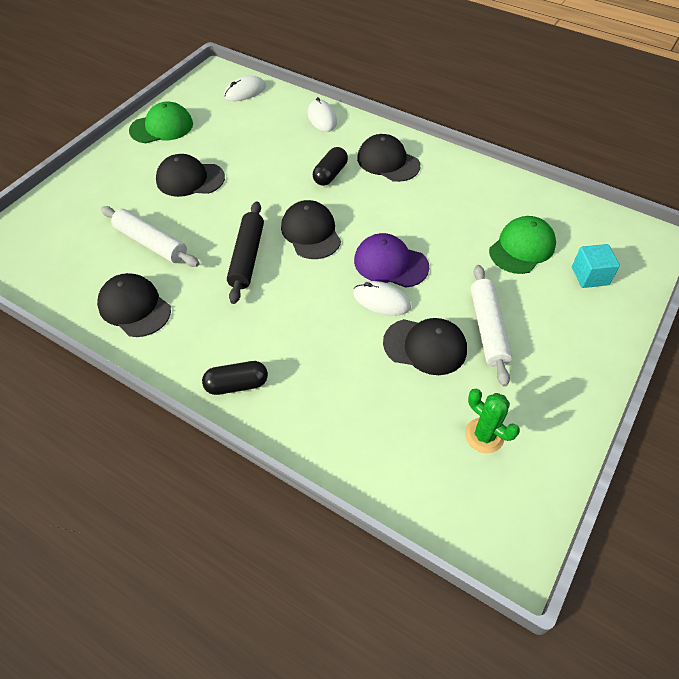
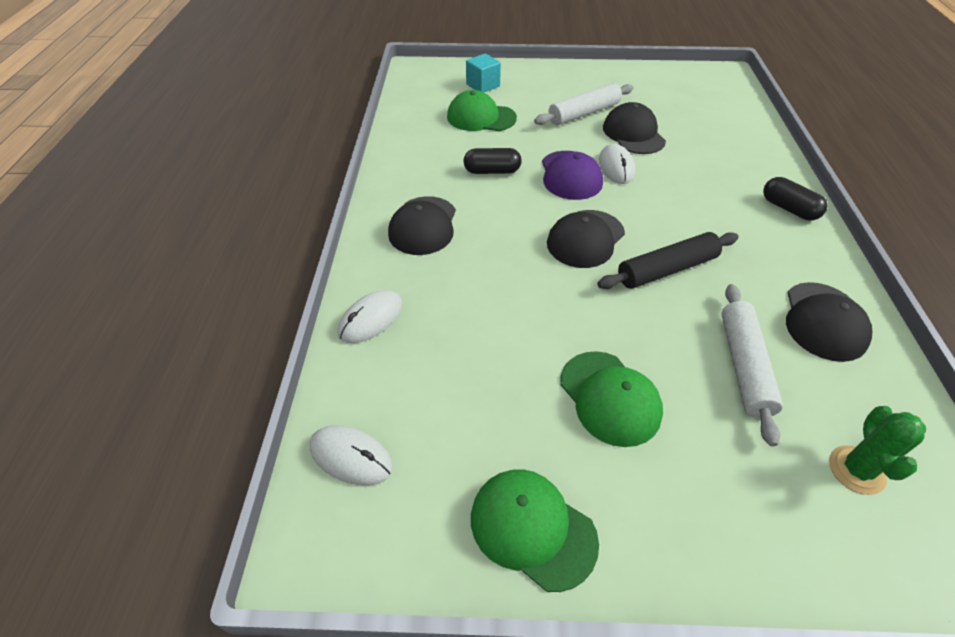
camera: 120 degrees left, 5 degrees down
(190, 179) = (610, 398): black cap -> green cap
(330, 174) = (482, 262): black capsule -> black capsule (492, 171)
(484, 435) = (670, 95): green cactus -> green cactus (856, 470)

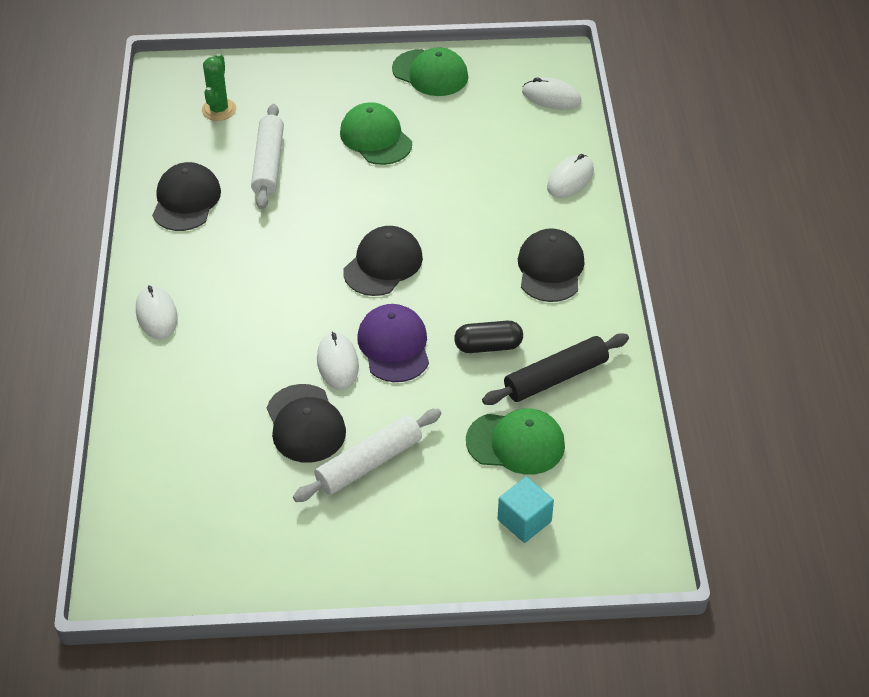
camera: 175 degrees right, 0 degrees up
(667, 269) = (308, 237): black rolling pin -> black rolling pin (555, 377)
(788, 209) = (156, 315): black capsule -> white mouse

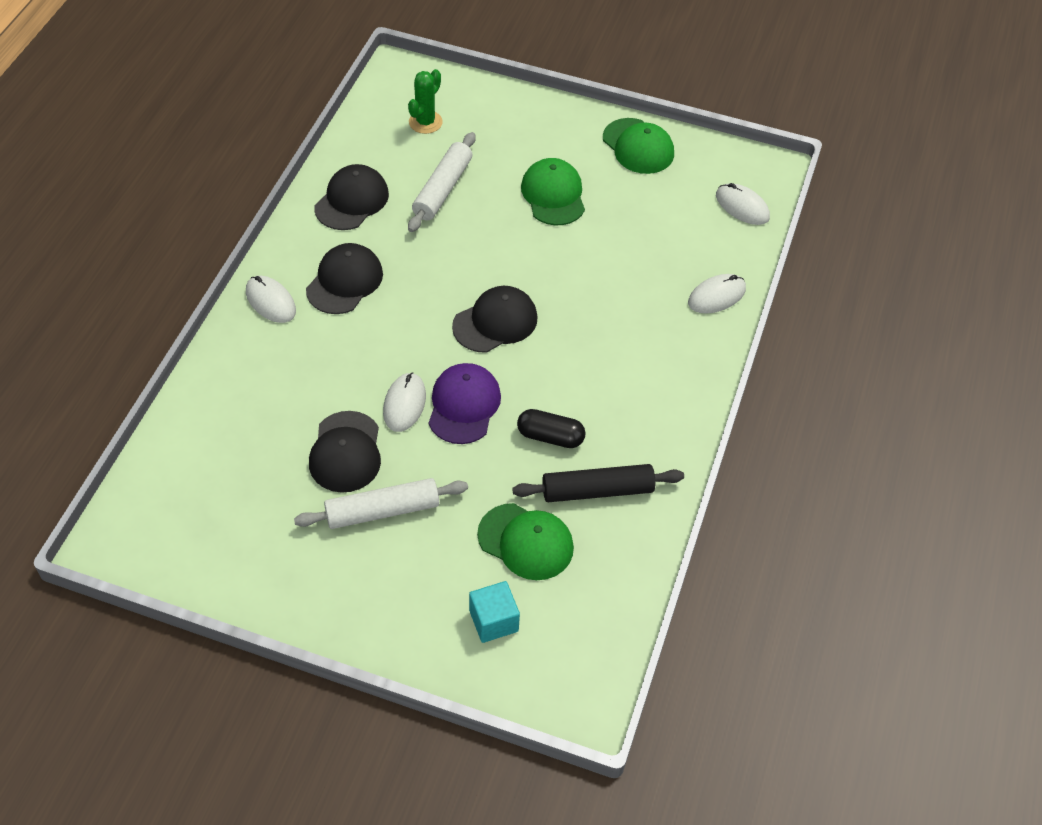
camera: 20 degrees right, 5 degrees up
(156, 315) = (270, 301): white mouse -> white mouse turned 45 degrees counterclockwise
(550, 268) = (649, 380): black cap -> black cap (344, 281)

